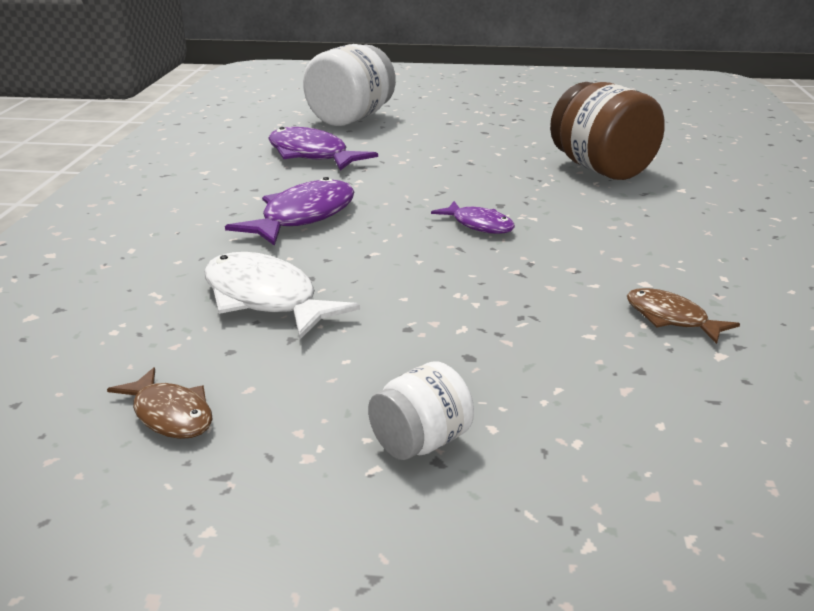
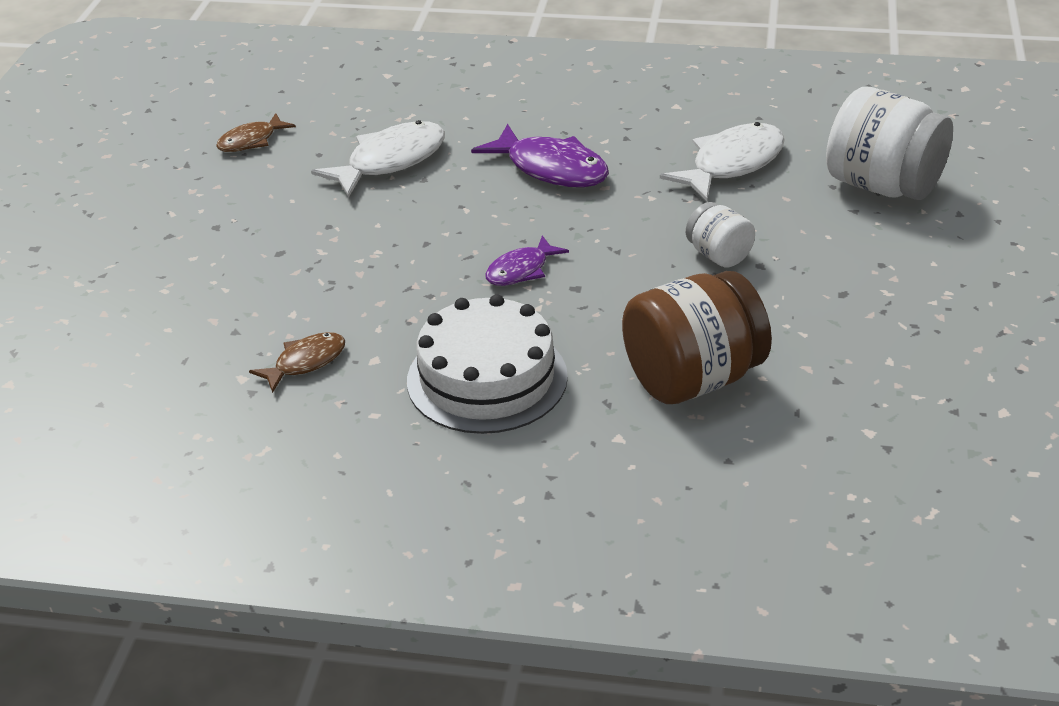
camera: 95 degrees right, 10 degrees up
(312, 155) = (731, 164): purple fish -> white fish
(420, 442) = (189, 229): white jar -> white jar (719, 255)
(642, 233) = (487, 378): none -> white cake

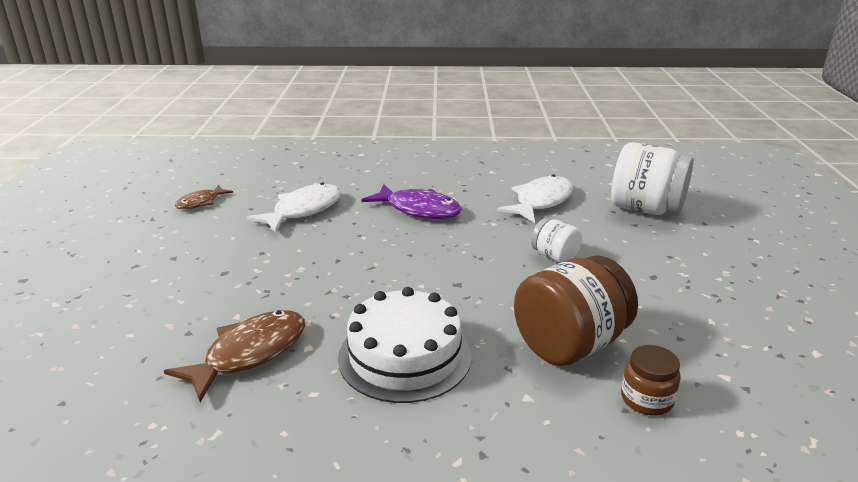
camera: 10 degrees left, 10 degrees down
(305, 362) = (249, 353): brown fish -> brown fish, size x1.70
(521, 270) = (413, 274): purple fish -> none
(759, 451) = (646, 399): none -> brown jar

